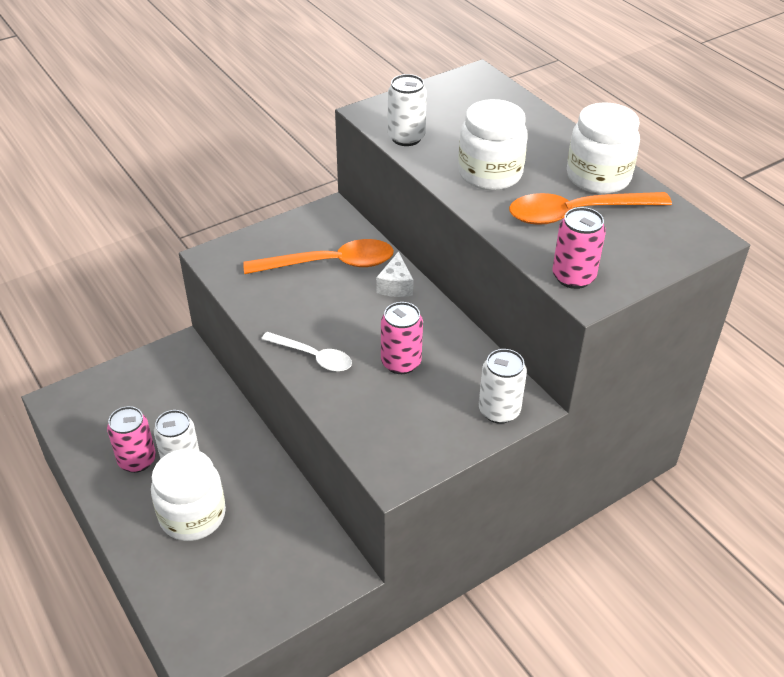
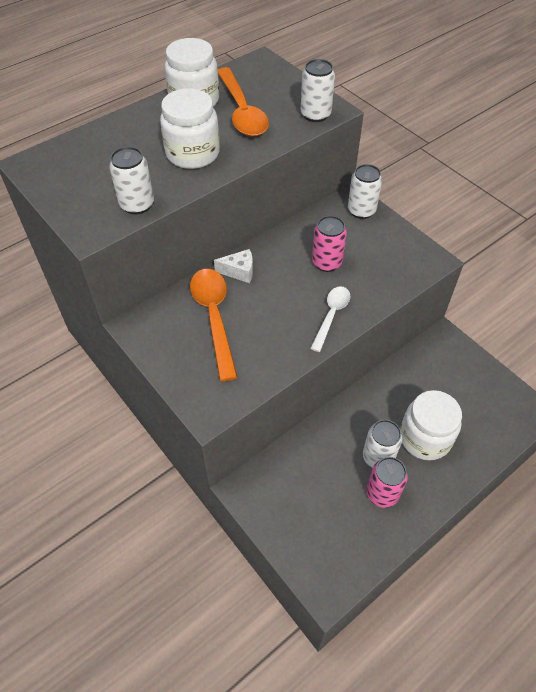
camera: 95 degrees left, 10 degrees up
(573, 277) = (315, 115): pink can -> white can

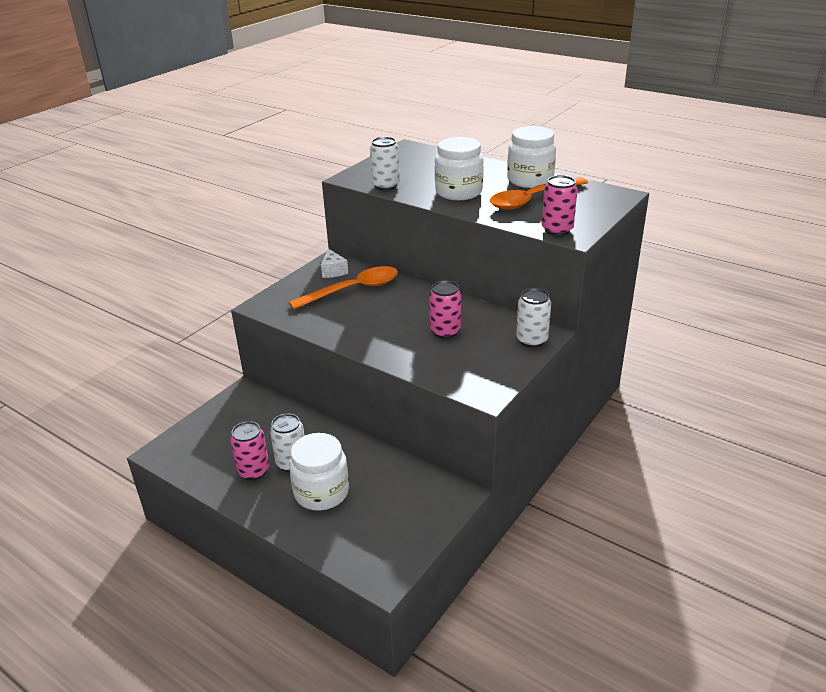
camera: 75 degrees right, 20 degrees down
(239, 271) = (409, 291): white cheese -> white cheese (333, 271)
(315, 115) = (557, 230): white can -> pink can
(331, 315) = (380, 344): white spoon -> none

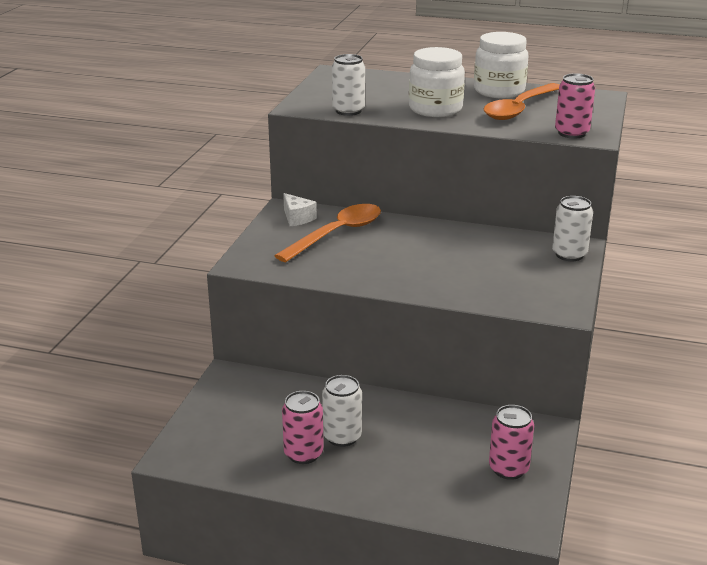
camera: 20 degrees left, 5 degrees down
(321, 492) = (399, 459): white jar -> none
(445, 331) = (473, 260): pink can -> pink can (508, 469)

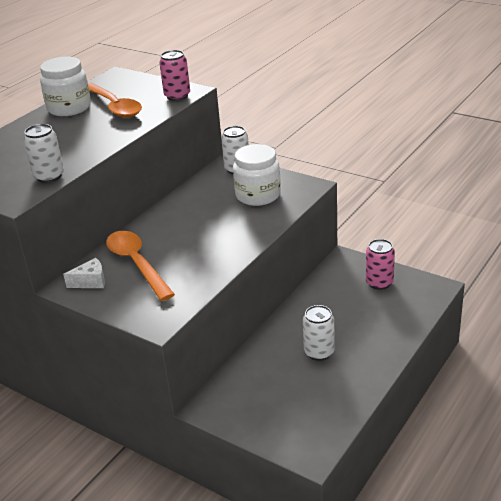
camera: 70 degrees left, 5 degrees up
(303, 454) = (333, 375): pink can -> none
(435, 109) = (83, 138): white jar -> white jar (258, 195)

